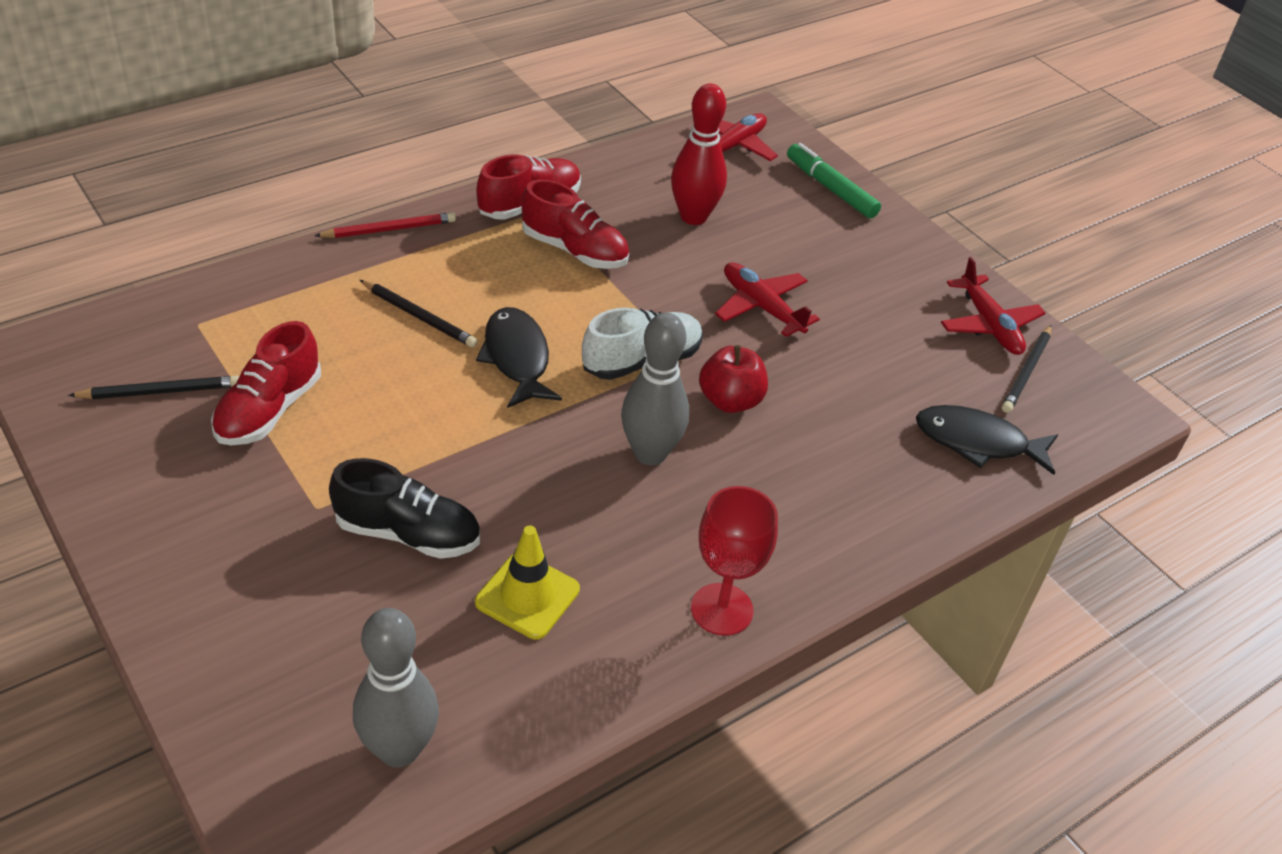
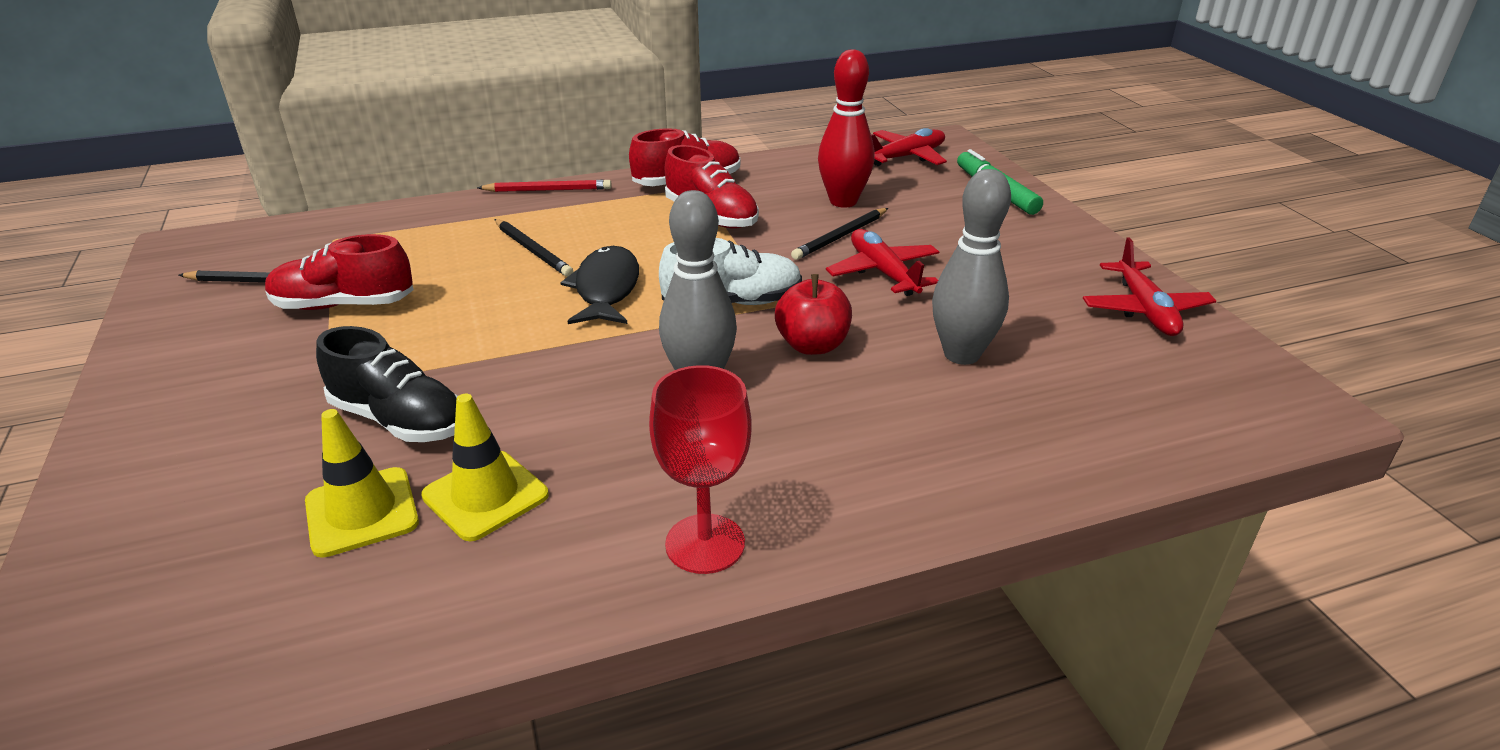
camera: 20 degrees right, 10 degrees down
(269, 410) = (344, 305): red shoe -> red shoe turned 45 degrees clockwise
(399, 749) = (233, 633): grey bowling pin -> grey bowling pin (961, 354)
(433, 628) = (362, 512): none -> yellow traffic cone
(977, 442) = (1100, 415): black fish -> none
(1026, 371) = (1182, 355): black pencil -> black pencil (840, 236)

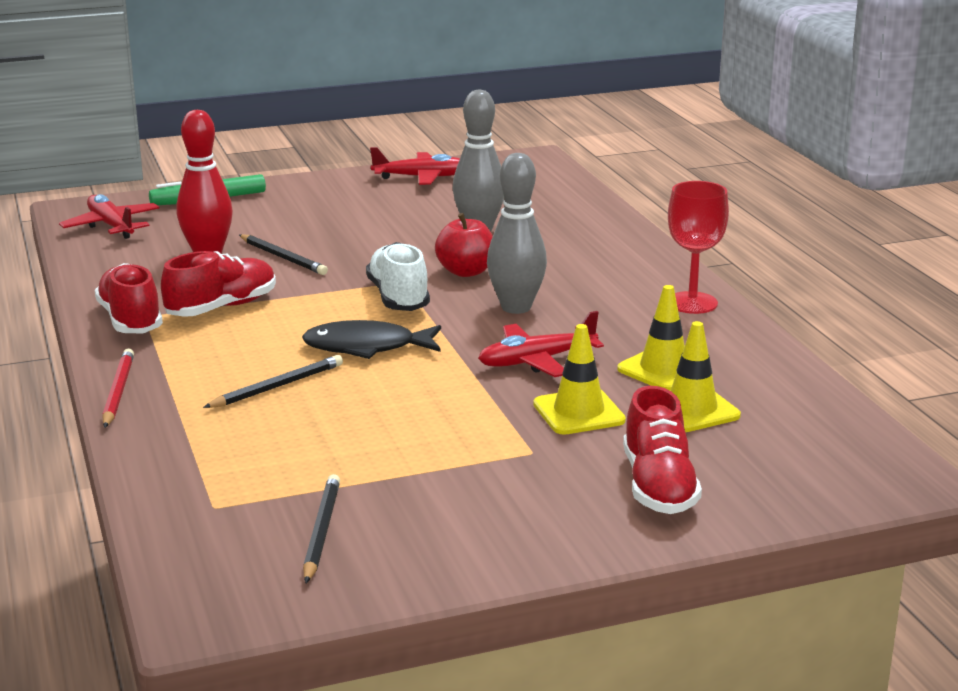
camera: 90 degrees left, 10 degrees down
(344, 305) = (382, 470): red shoe -> red shoe (658, 486)
(399, 419) = (578, 412): black shoe -> yellow traffic cone
(883, 272) = (353, 245): red plane -> red plane (536, 361)

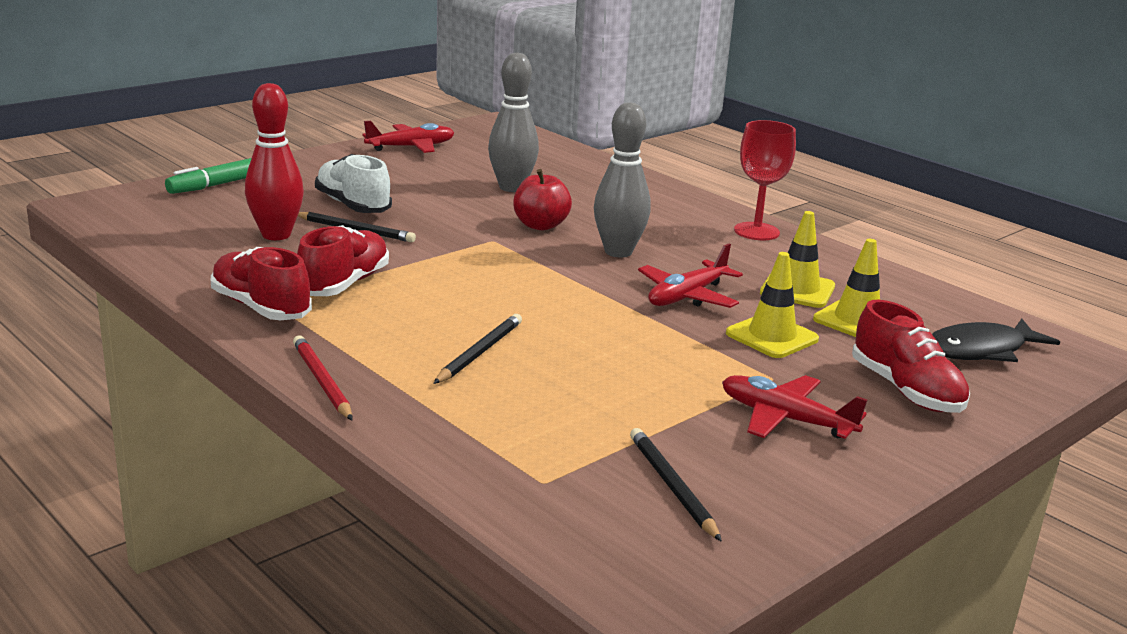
camera: 25 degrees left, 0 degrees up
(111, 226) = (144, 217): red plane -> red plane (785, 419)
(366, 347) = (524, 304): black fish -> black fish (981, 350)
(398, 297) = (505, 255): white shoe -> white shoe (353, 205)

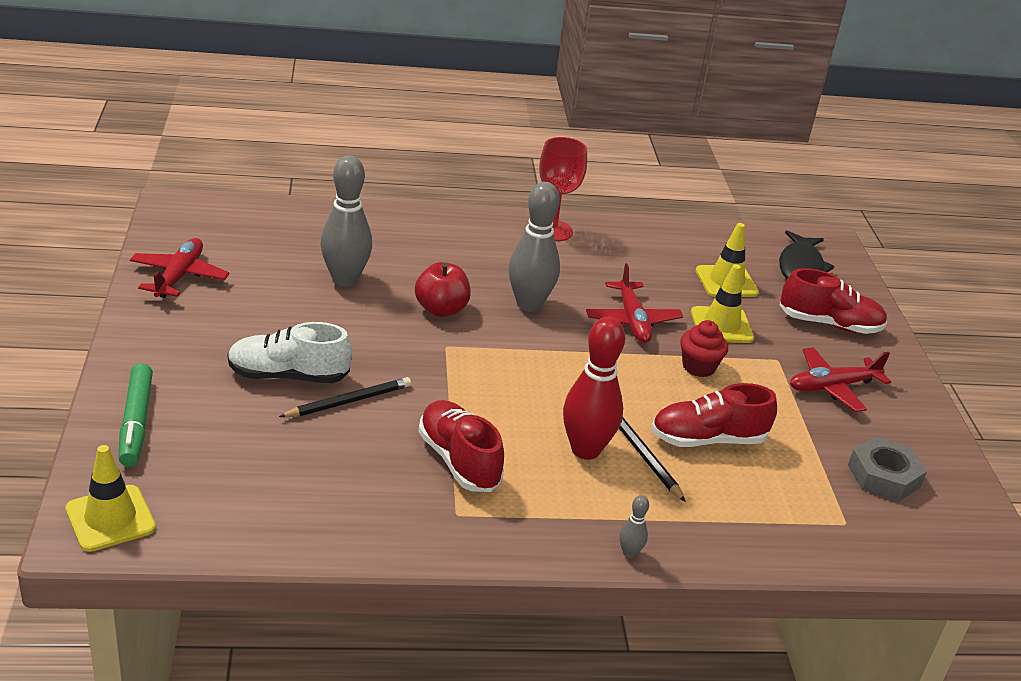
camera: 55 degrees left, 10 degrees up
(261, 308) = (464, 526): red shoe -> red shoe (708, 439)
(276, 235) = (310, 448): red bowling pin -> red bowling pin (585, 450)
(322, 381) = (629, 553): red pencil -> grey bowling pin
(672, 486) = (883, 476): black pencil -> grey nut
(674, 343) = (698, 367): none -> red cupcake
(797, 290) = (662, 274): yellow traffic cone -> yellow traffic cone (110, 518)

